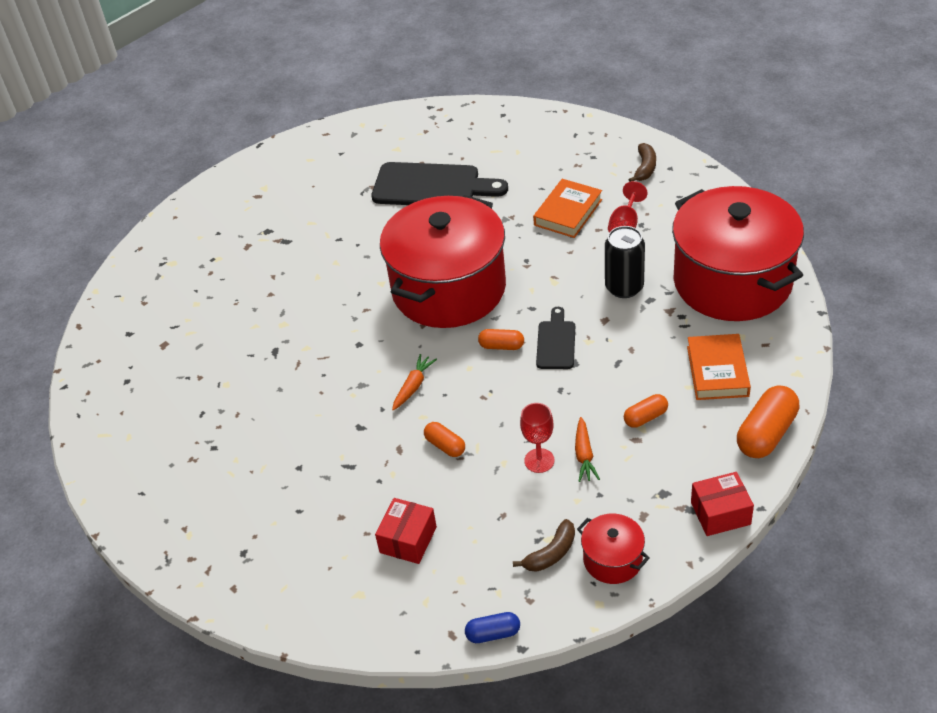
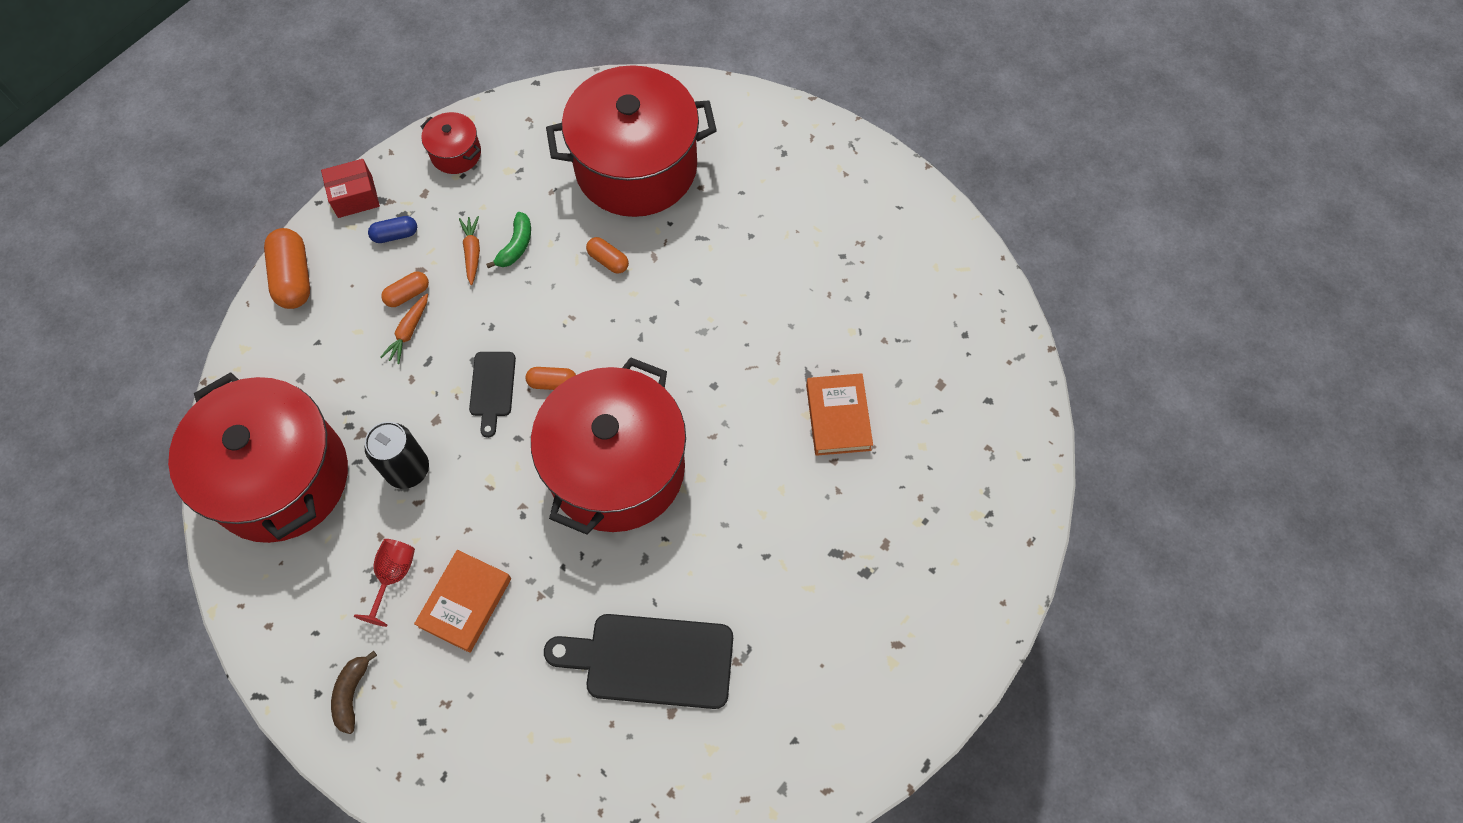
camera: 170 degrees right, 20 degrees up
(408, 540) = (636, 167): red box -> red pot
(413, 386) = (646, 329): orange carrot -> orange carrot (408, 332)
(493, 634) = (559, 92): blue capsule -> blue capsule (395, 235)
(539, 460) = (516, 246): red goblet -> green banana
(551, 553) = (508, 158): brown banana -> none
(717, 371) = (325, 350): orange book -> orange book (838, 417)
(766, 433) = (294, 277): orange capsule -> orange capsule turned 45 degrees counterclockwise

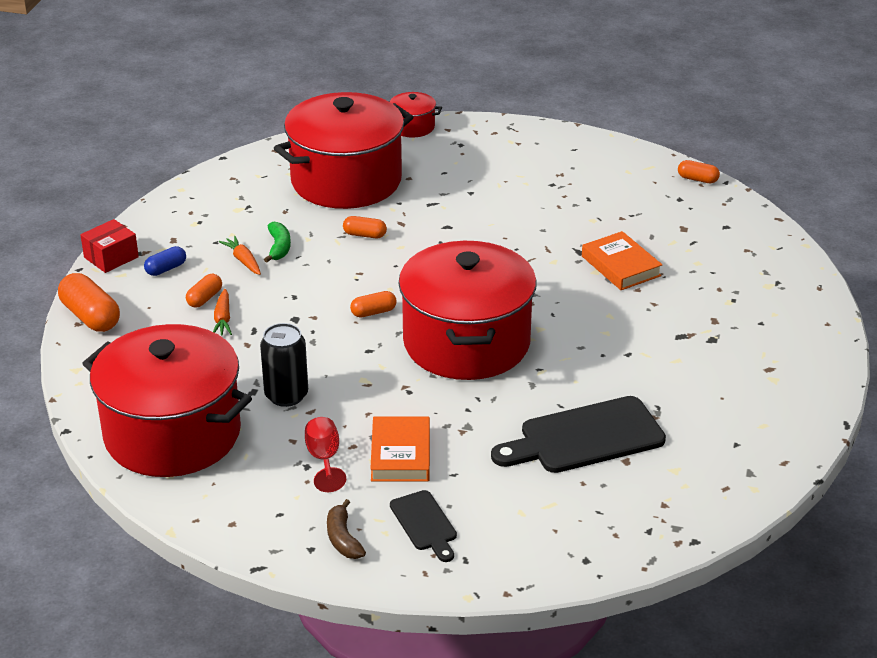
camera: 25 degrees left, 30 degrees down
(456, 153) = (184, 211): red pot -> red pot (412, 127)
(492, 388) = (323, 329): black cutting board -> black cutting board (425, 524)
(1004, 310) = (697, 179): none -> orange capsule

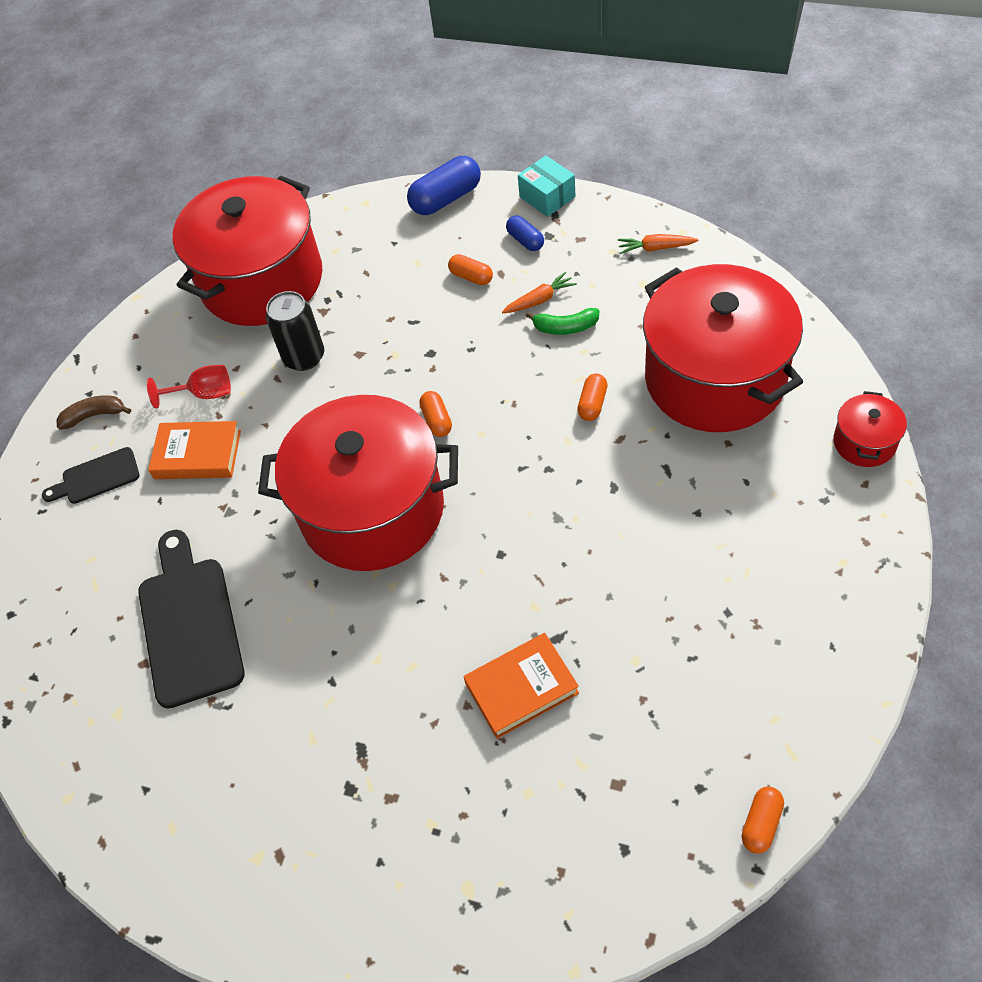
camera: 100 degrees right, 20 degrees up
(91, 316) = (446, 199): orange capsule -> blue capsule
(111, 257) = (547, 197): red box -> turquoise box
(223, 319) = (435, 295): orange carrot -> orange carrot (655, 248)

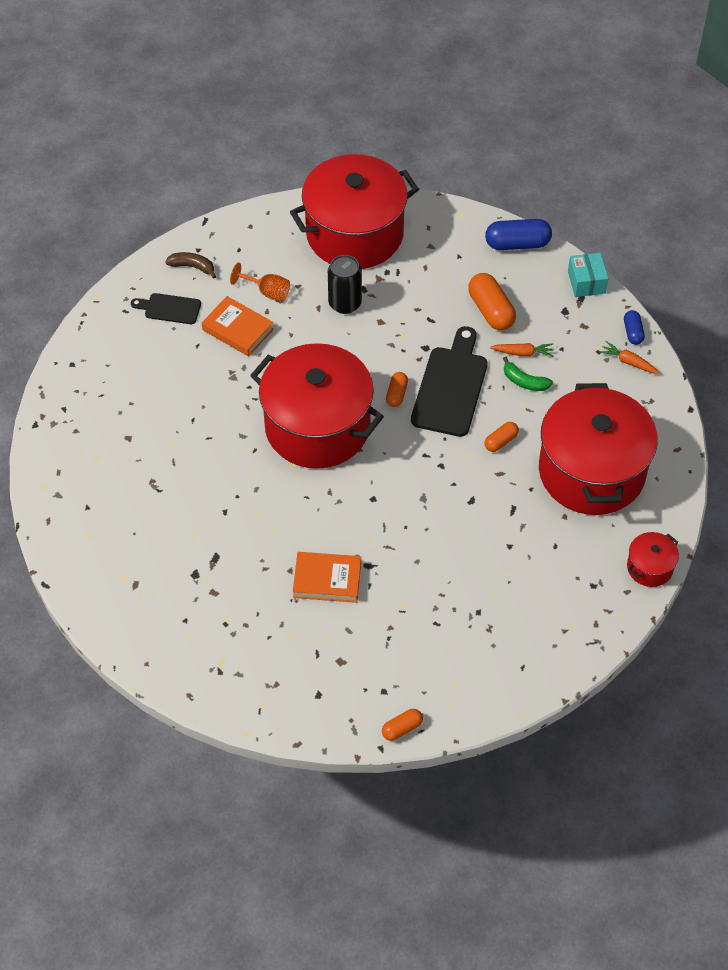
camera: 25 degrees right, 0 degrees up
(189, 624) = (167, 430): black cutting board -> black cutting board (451, 387)
(204, 394) = (267, 292): red goblet -> orange goblet
(471, 277) = (491, 310): orange capsule -> orange capsule, size x1.77
(525, 240) = (546, 306): blue capsule -> blue capsule (633, 332)

